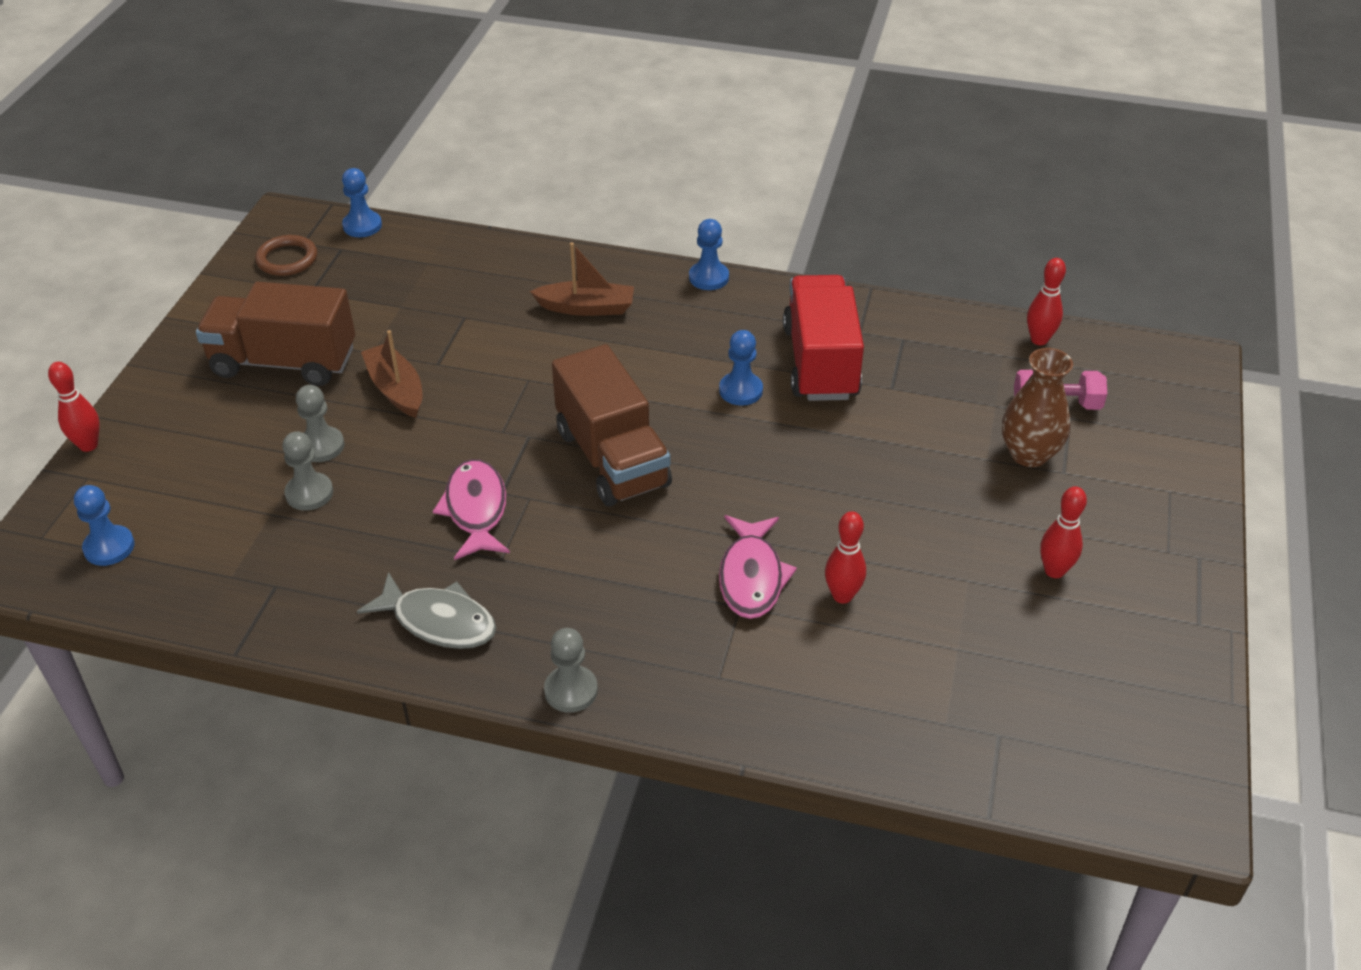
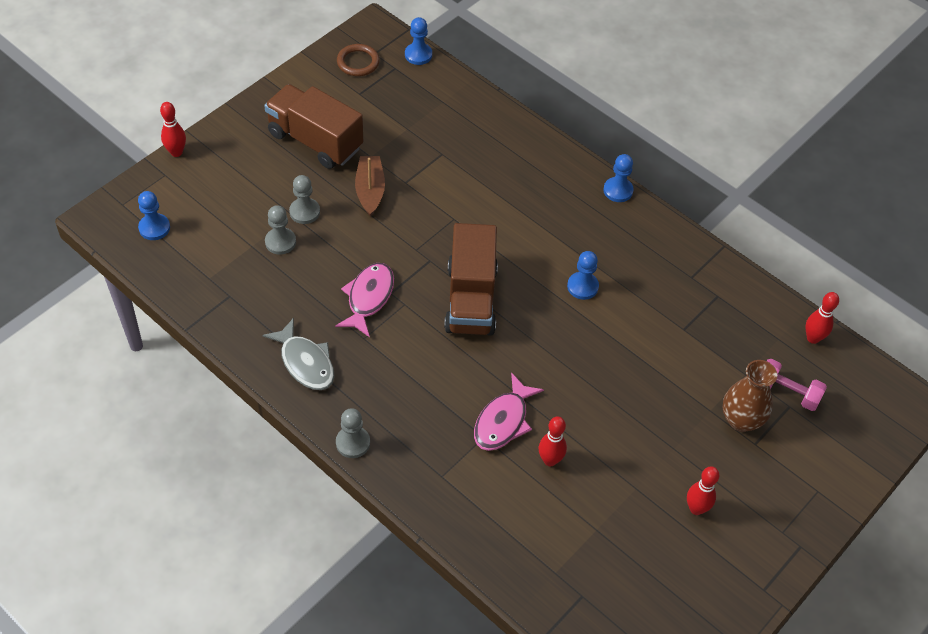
camera: 25 degrees right, 10 degrees up
(586, 308) = (523, 180): brown boat -> none
(820, 362) = (649, 289): red truck -> none

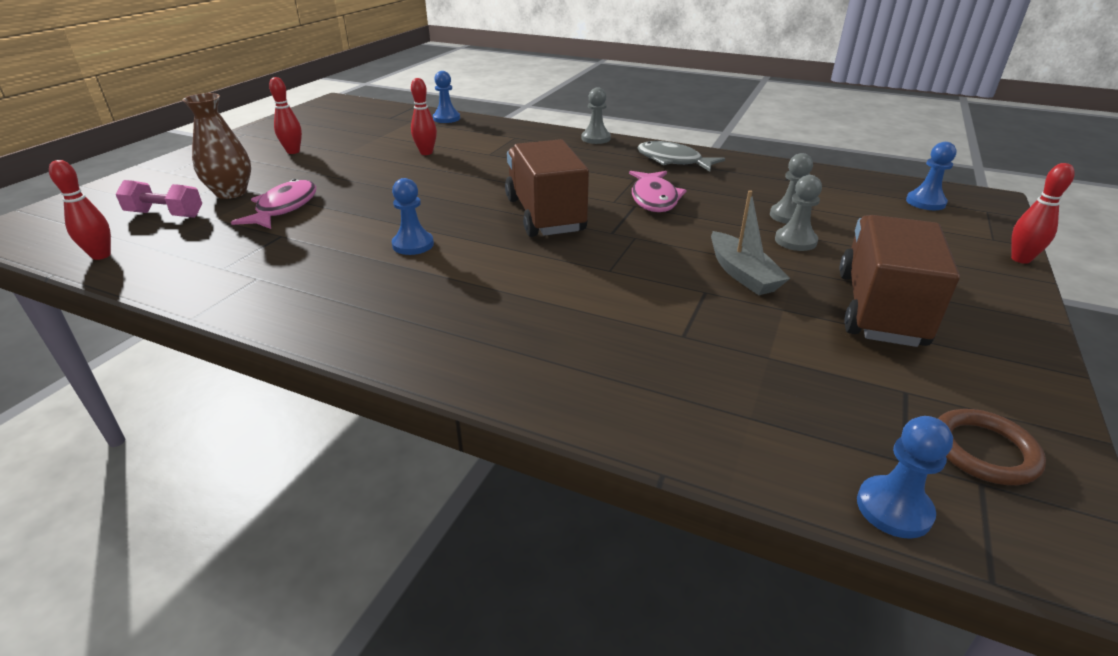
camera: 165 degrees right, 20 degrees down
(315, 141) = (879, 308): brown truck -> brown truck turned 90 degrees counterclockwise
(370, 190) = (742, 274): brown boat -> grey boat
(503, 421) = (475, 162): pink fish -> pink fish (284, 208)
(618, 190) = (367, 350): blue pawn -> blue pawn (446, 118)

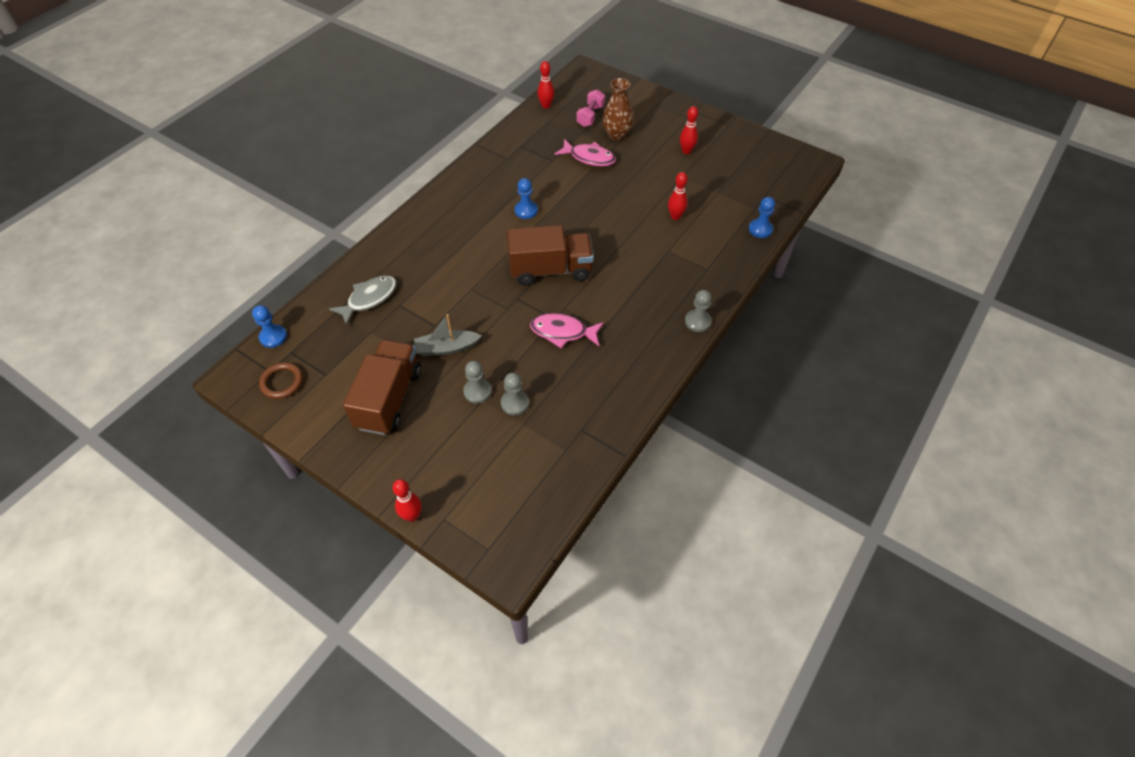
camera: 100 degrees right, 20 degrees up
(672, 161) = (635, 363): grey fish -> grey fish (369, 299)
(879, 308) = (389, 399): brown truck -> brown truck turned 105 degrees counterclockwise
(925, 202) = (514, 510): blue pawn -> none

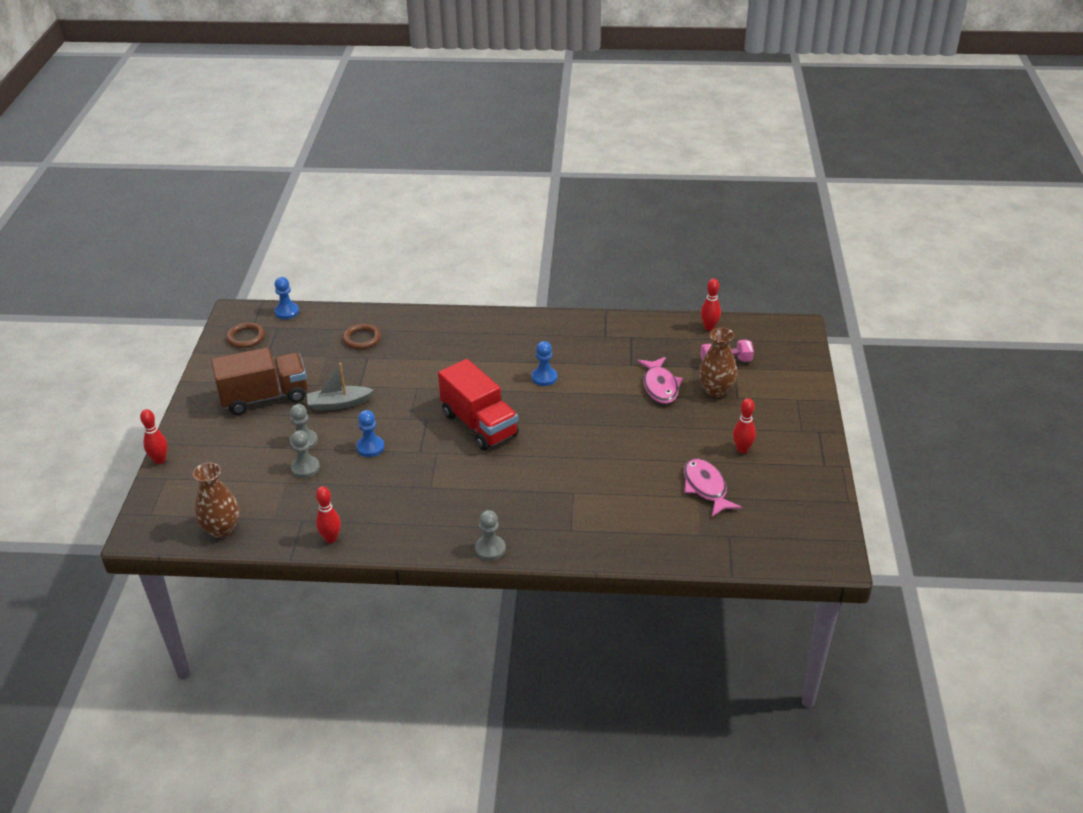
camera: 60 degrees right, 15 degrees down
(369, 299) = (362, 339): grey fish -> brown ring
(447, 348) = (339, 404): grey boat -> grey boat turned 60 degrees counterclockwise
(550, 270) = (479, 424): brown truck -> red truck
(550, 495) = (221, 529): none -> brown vase
(562, 332) = (407, 463): pink fish -> pink fish (705, 488)
(675, 216) = (629, 479): red bowling pin -> red bowling pin (331, 538)
(760, 229) = (669, 550): blue pawn -> blue pawn (370, 447)

